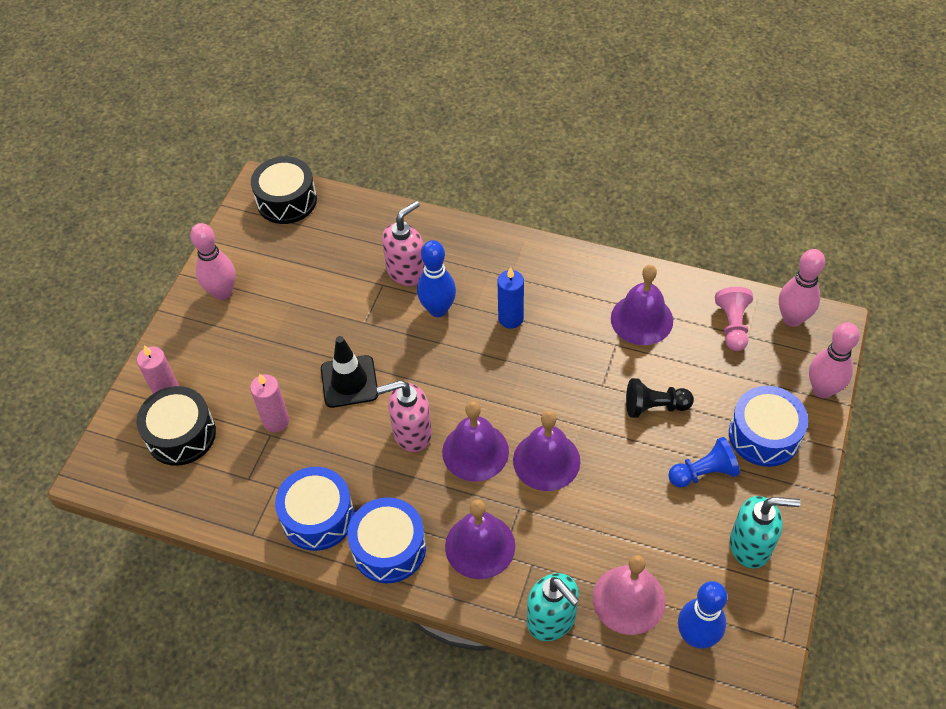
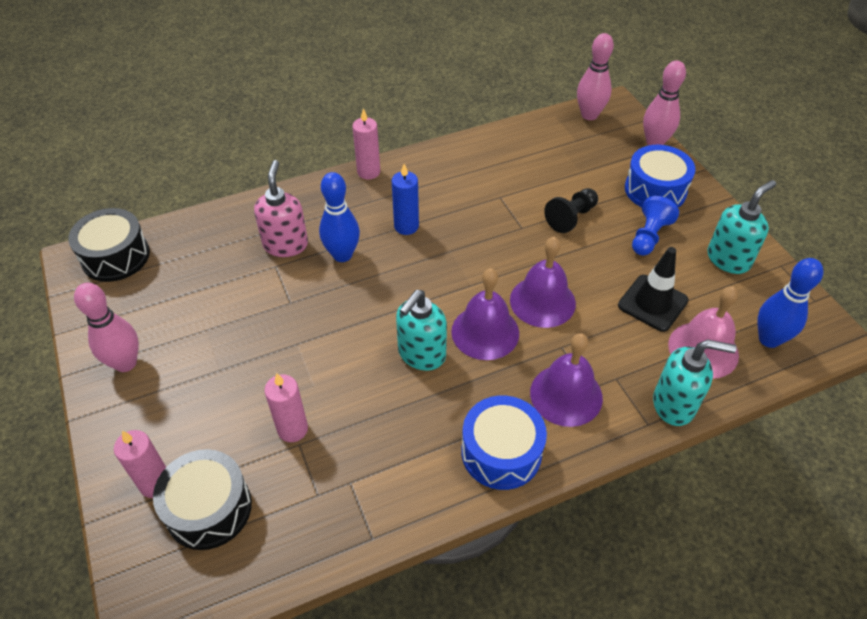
camera: 45 degrees left, 5 degrees down
(318, 517) = (415, 476): blue drum -> none
(349, 382) = (326, 353): black traffic cone -> black traffic cone (652, 303)
(411, 433) = (421, 354): pink soap dispenser -> turquoise soap dispenser
(532, 247) = (368, 172): none -> pink candle
(641, 319) = (498, 171): purple bell -> none
(732, 326) = (559, 140): pink pawn -> none

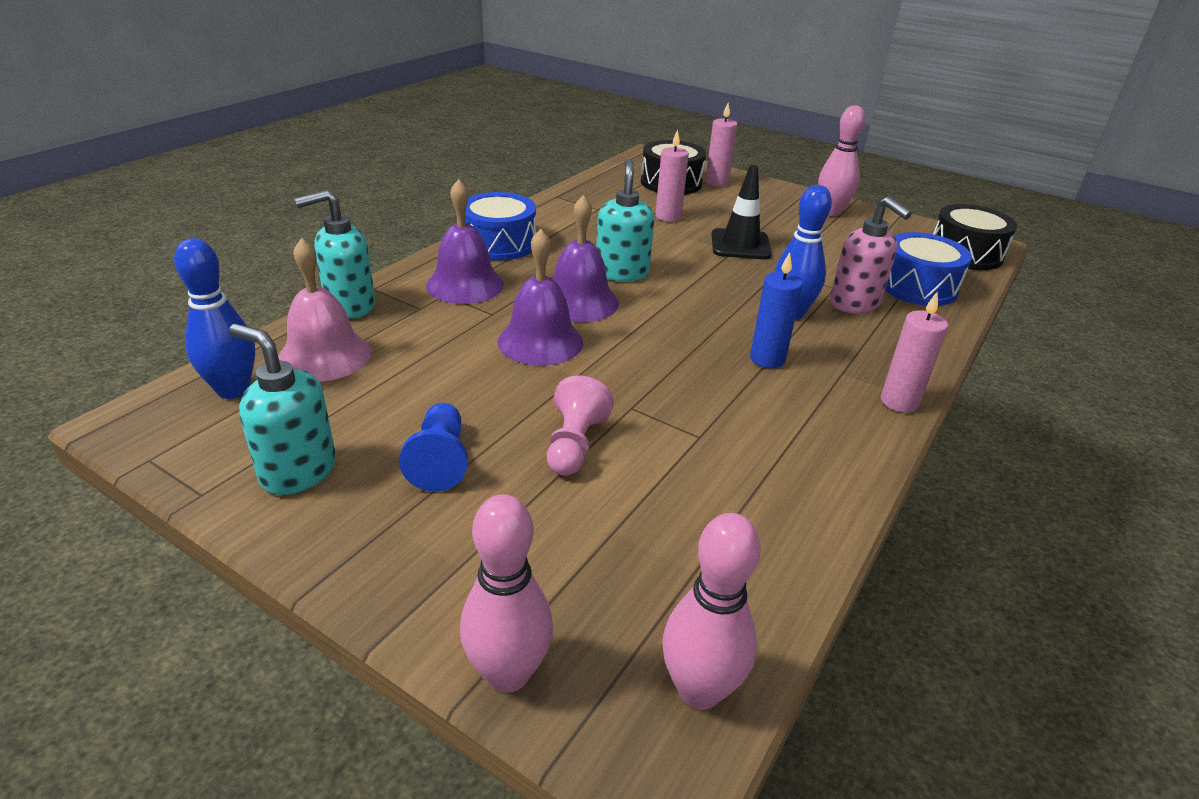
camera: 145 degrees right, 15 degrees down
(571, 217) = (574, 444): black pawn -> pink pawn
(652, 303) = (403, 380): black traffic cone -> black traffic cone (740, 245)
(655, 190) = (461, 548): blue drum -> blue drum (917, 286)
(728, 259) = (298, 471): turquoise soap dispenser -> turquoise soap dispenser turned 105 degrees clockwise

